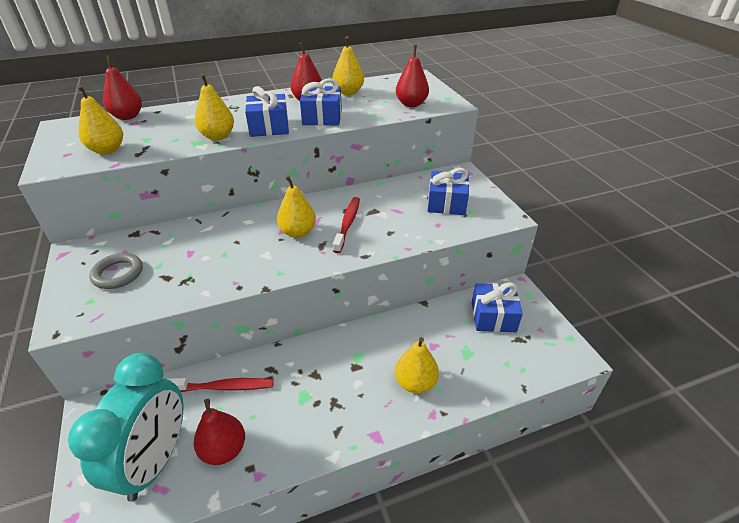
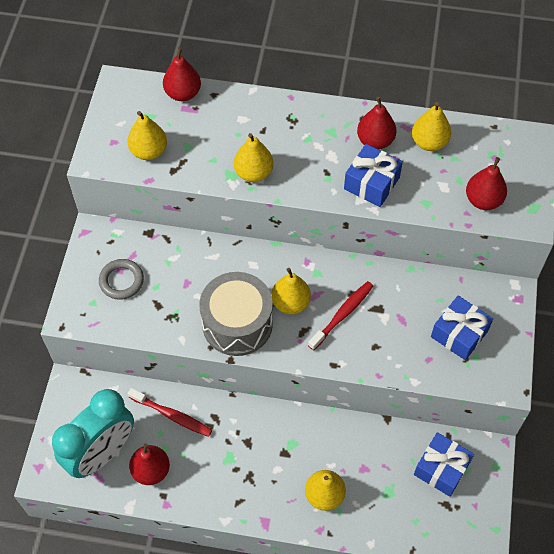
camera: 30 degrees right, 20 degrees up
(256, 262) = (237, 323): none -> grey drum
(269, 127) = (309, 177): blue gift -> none

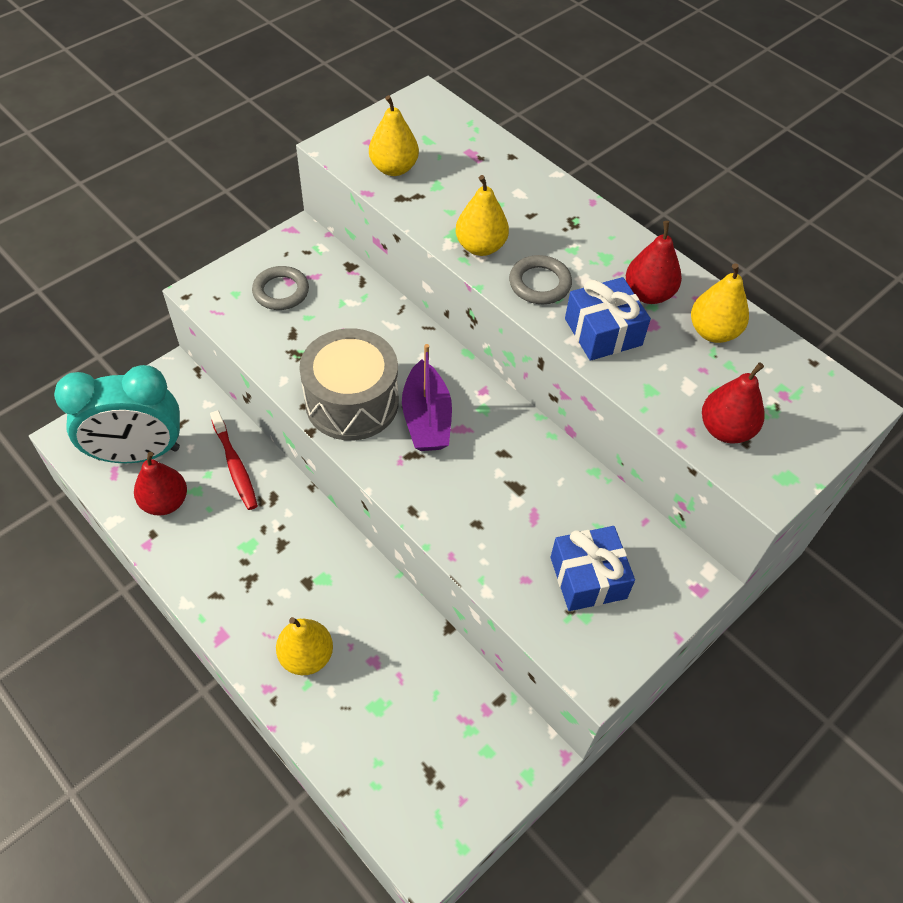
camera: 35 degrees right, 5 degrees down
(183, 93) = (480, 139): red pear -> none
(290, 303) = (426, 419): yellow pear -> purple boat
(310, 175) = (539, 283): none -> grey ring
(342, 314) = (471, 467): red toothbrush -> none
(441, 469) = (460, 728): blue gift -> none

